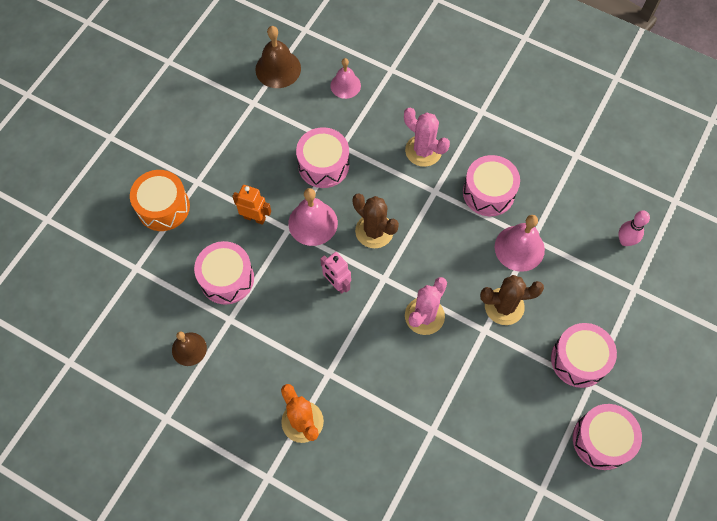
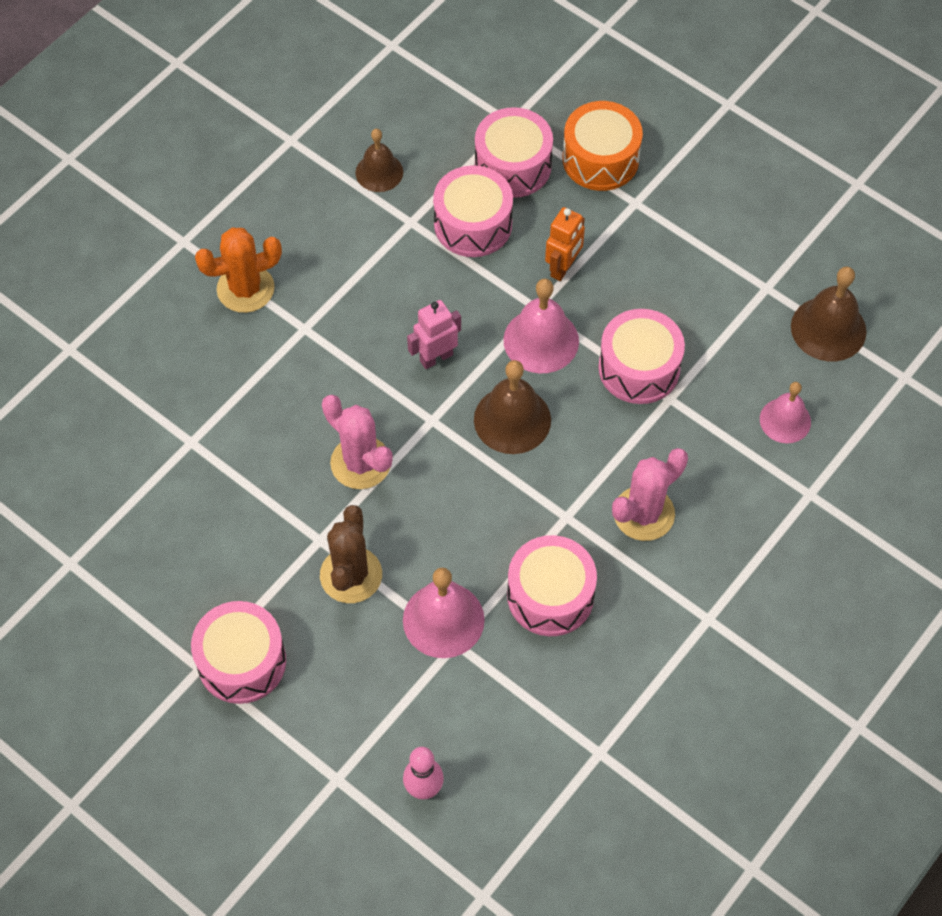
camera: 100 degrees right, 5 degrees down
(374, 231) = (512, 419): brown cactus -> brown bell
(602, 440) = (115, 661): pink drum -> pink drum (513, 166)

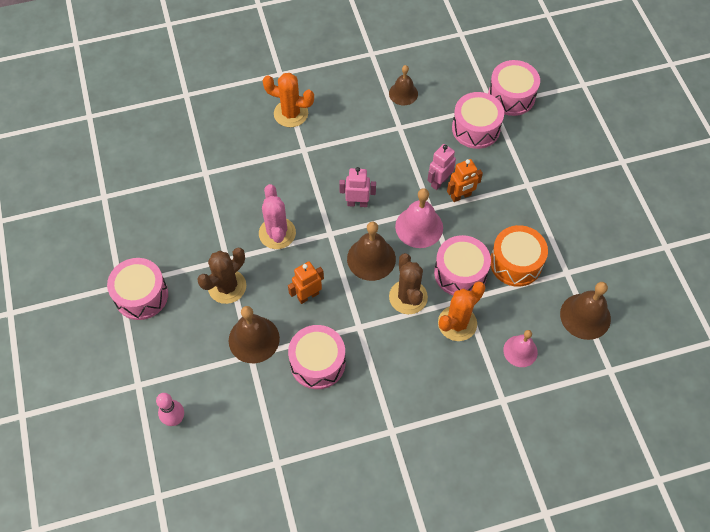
camera: 35 degrees right, 0 degrees up
(443, 620) = (254, 339): pink bell -> brown bell
(468, 519) = (308, 295): none -> orange robot
(473, 224) = (431, 146): pink drum -> pink drum (511, 96)
(520, 265) = (439, 182): none -> pink robot
(598, 440) = (408, 297): none -> brown cactus
(600, 159) = (526, 151): orange drum -> orange drum (516, 263)
(644, 514) = (401, 352): pink cactus -> none
(684, 434) = (457, 323): none -> orange cactus

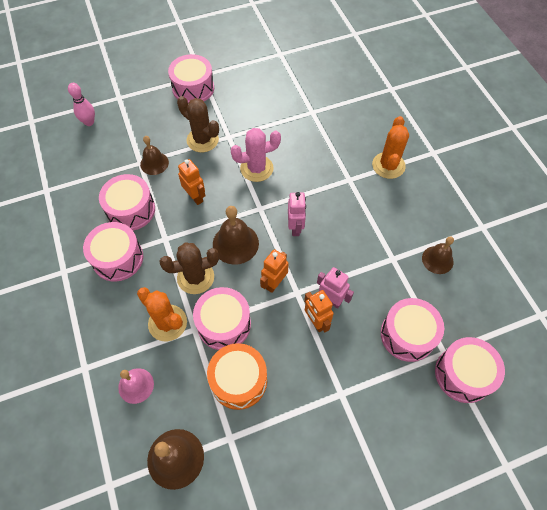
camera: 85 degrees right, 0 degrees up
(254, 339) = (154, 163): brown bell -> brown bell, size x0.66
(379, 374) = (118, 258): none -> pink drum
(419, 227) = (274, 283): pink bell -> orange robot

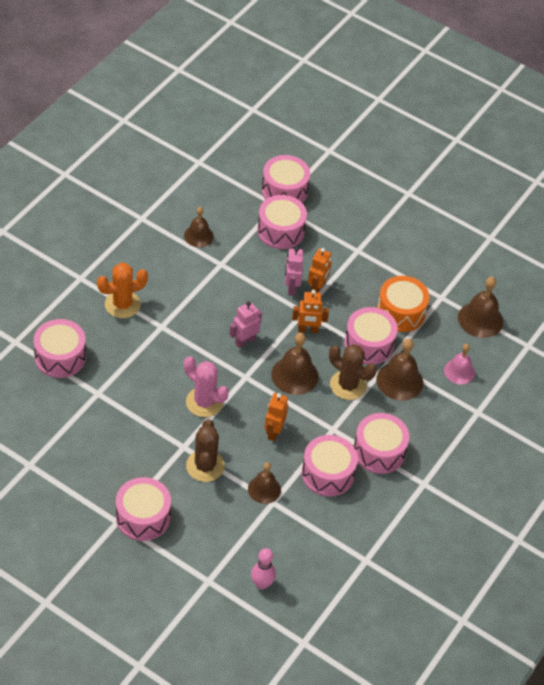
camera: 130 degrees left, 10 degrees down
(167, 323) = (399, 381): orange cactus -> brown bell
(360, 106) = (60, 357): none -> pink drum

